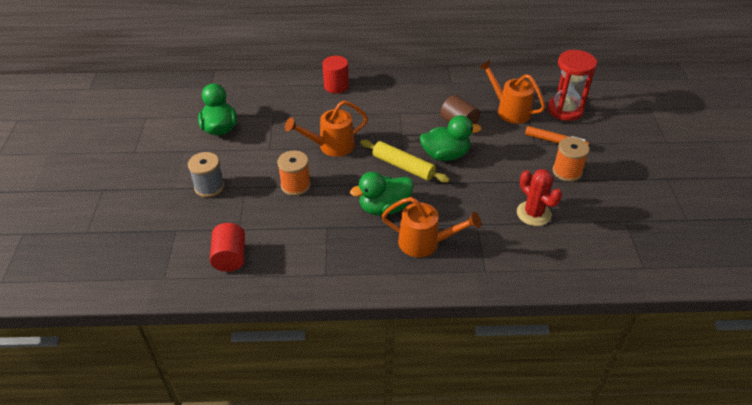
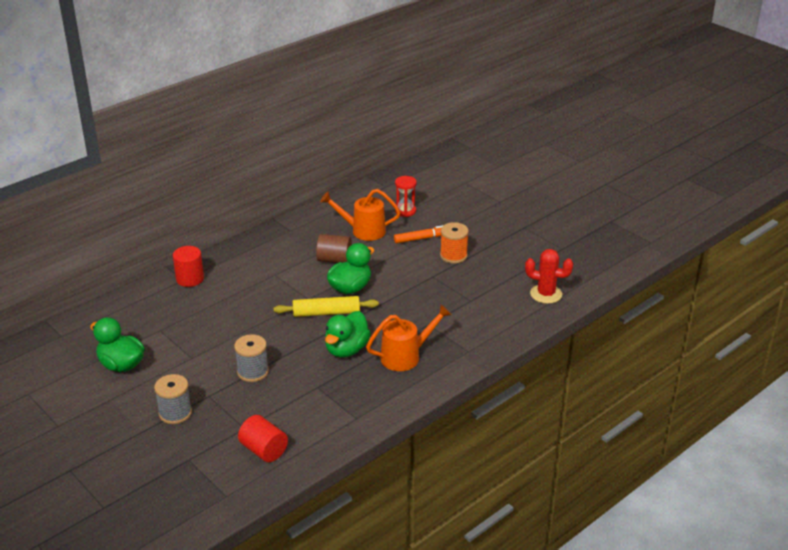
camera: 40 degrees left, 10 degrees down
(295, 185) = (253, 372): orange spool -> grey spool
(331, 146) = (246, 328): orange watering can -> none
(533, 213) = (460, 296): red cactus -> red cactus (546, 294)
(565, 110) = (405, 211): red hourglass -> red hourglass, size x0.61

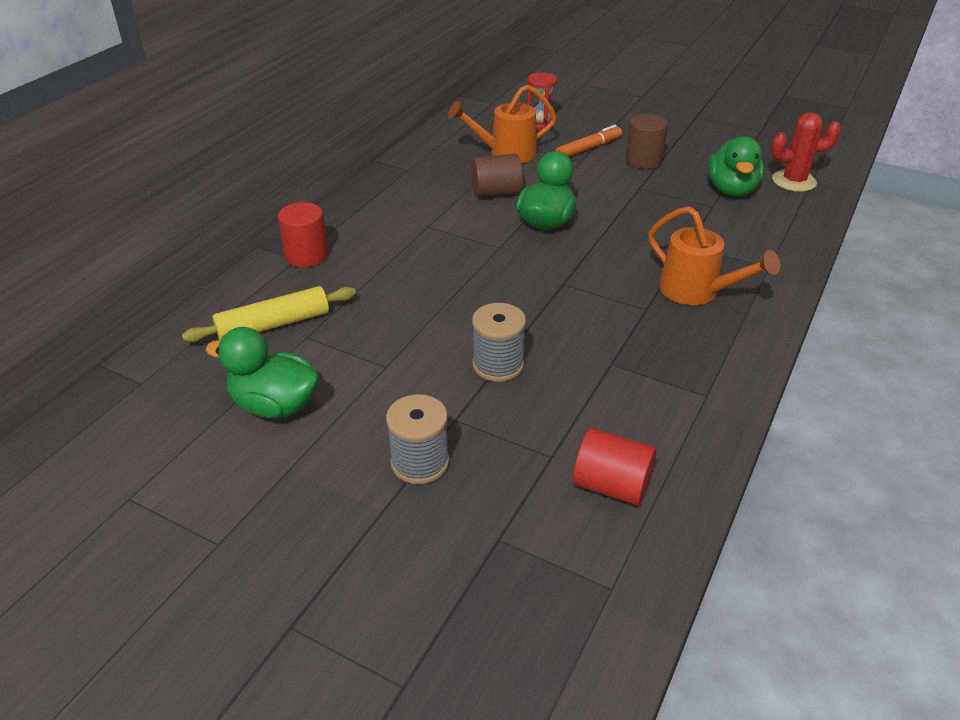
camera: 20 degrees left, 5 degrees up
(326, 313) = (540, 259): yellow rolling pin -> yellow rolling pin (274, 324)
(346, 350) = (609, 301): green duck -> green duck (731, 190)
(406, 356) = (697, 292): orange watering can -> orange watering can turned 90 degrees clockwise
(453, 256) = (643, 160): orange spool -> brown cylinder

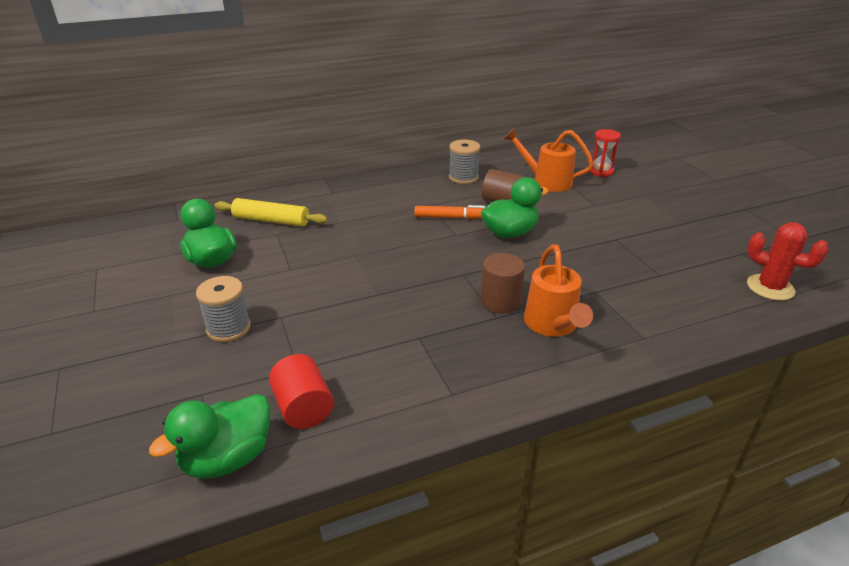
camera: 40 degrees right, 5 degrees down
(307, 255) = (340, 193): red cylinder -> none
(498, 365) = (349, 300): grey spool -> grey spool (463, 177)
(588, 148) = (614, 199): orange marker -> orange marker (451, 217)
(643, 160) = (648, 222): brown cylinder -> brown cylinder (500, 301)
(731, 190) = (696, 270): green duck -> green duck (227, 458)

